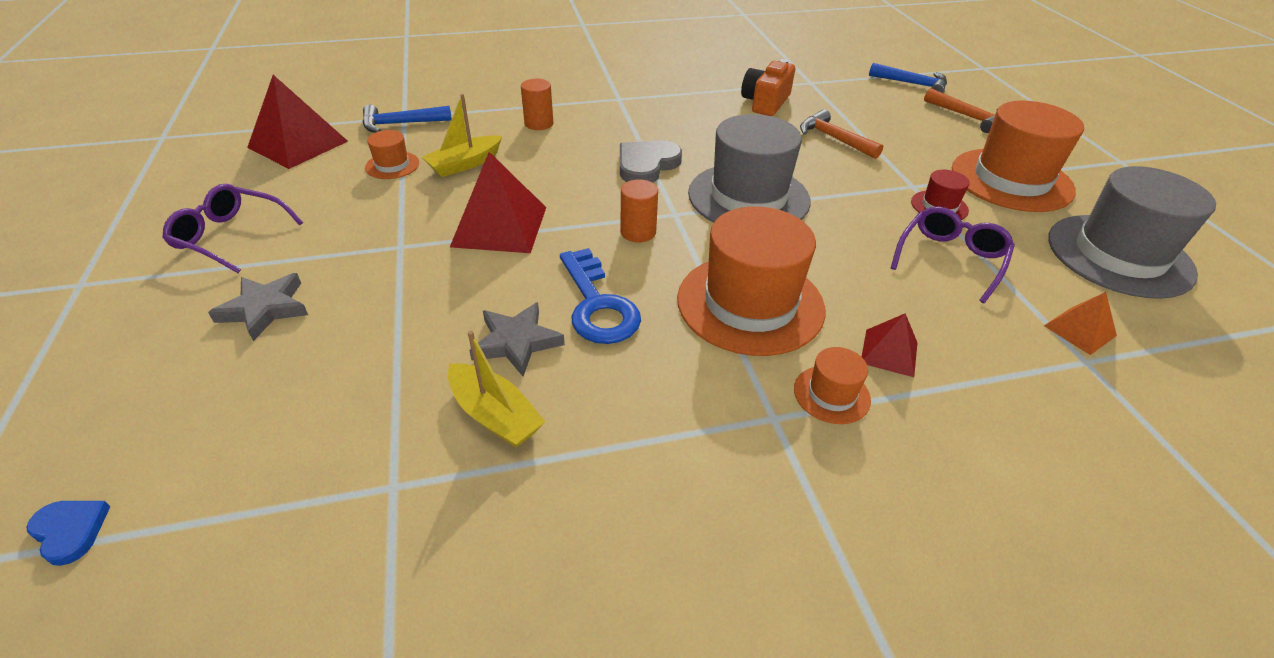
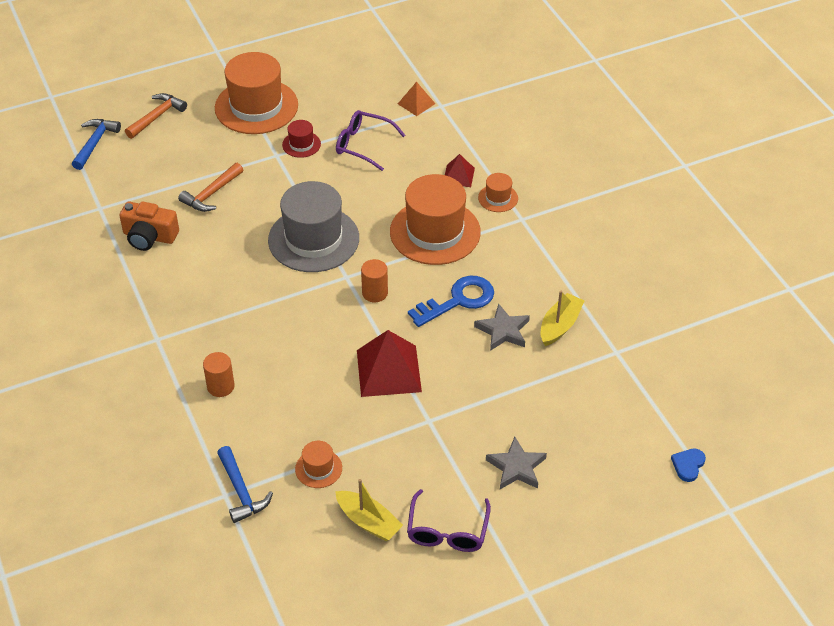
camera: 100 degrees left, 5 degrees up
(298, 144) = (297, 557): red pyramid -> none
(465, 164) = (305, 418): yellow boat -> yellow boat (368, 522)
(646, 165) = (279, 301): grey heart -> none
(1119, 255) = (338, 75): grey hat -> none

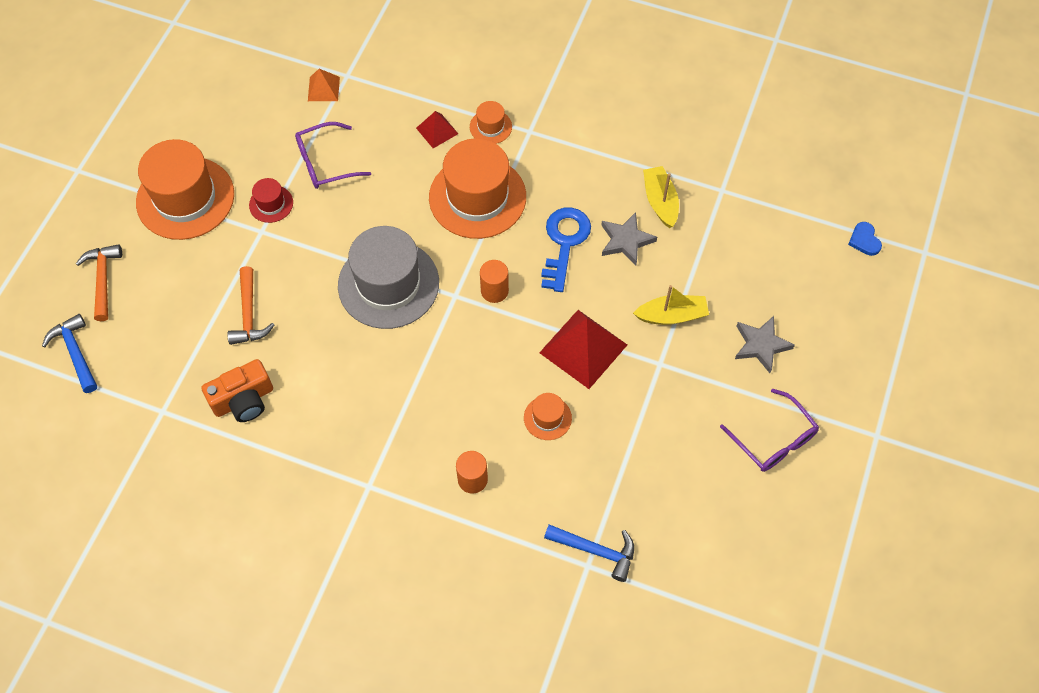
camera: 45 degrees left, 15 degrees up
(318, 468) = (629, 477): orange hat -> orange hat (547, 418)
(368, 522) = (713, 485): yellow boat -> yellow boat (671, 315)

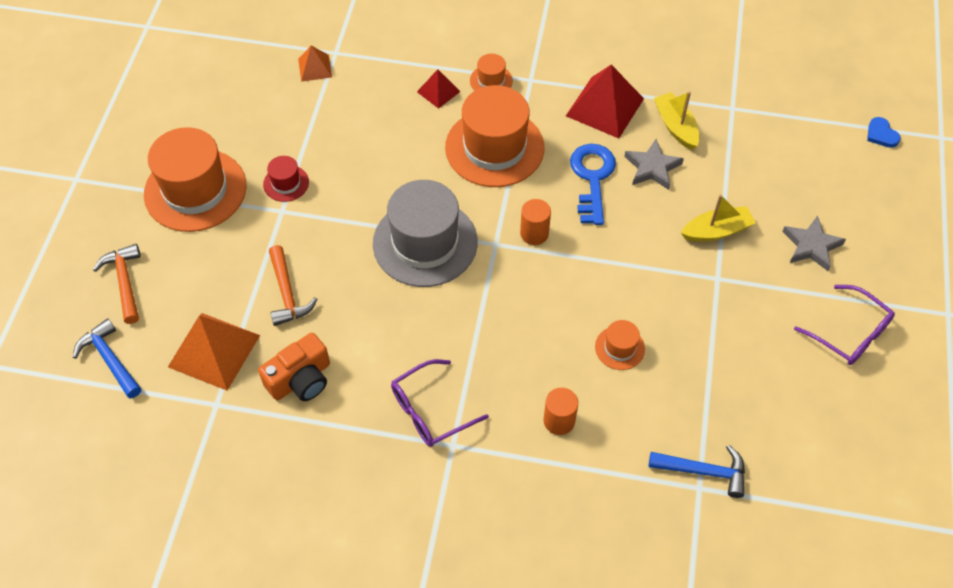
camera: 10 degrees left, 5 degrees down
(170, 359) = (214, 350): none -> orange pyramid
(325, 163) = (333, 136): purple glasses -> purple glasses (430, 410)
(583, 348) = (637, 275): red pyramid -> red pyramid (604, 107)

